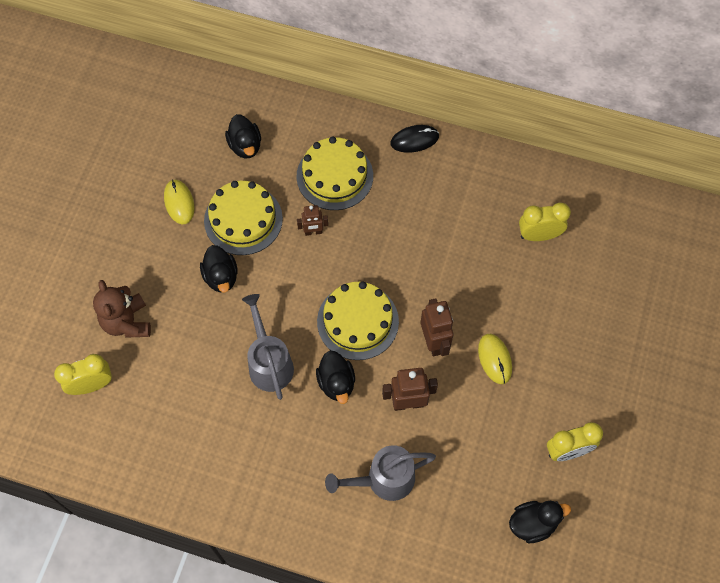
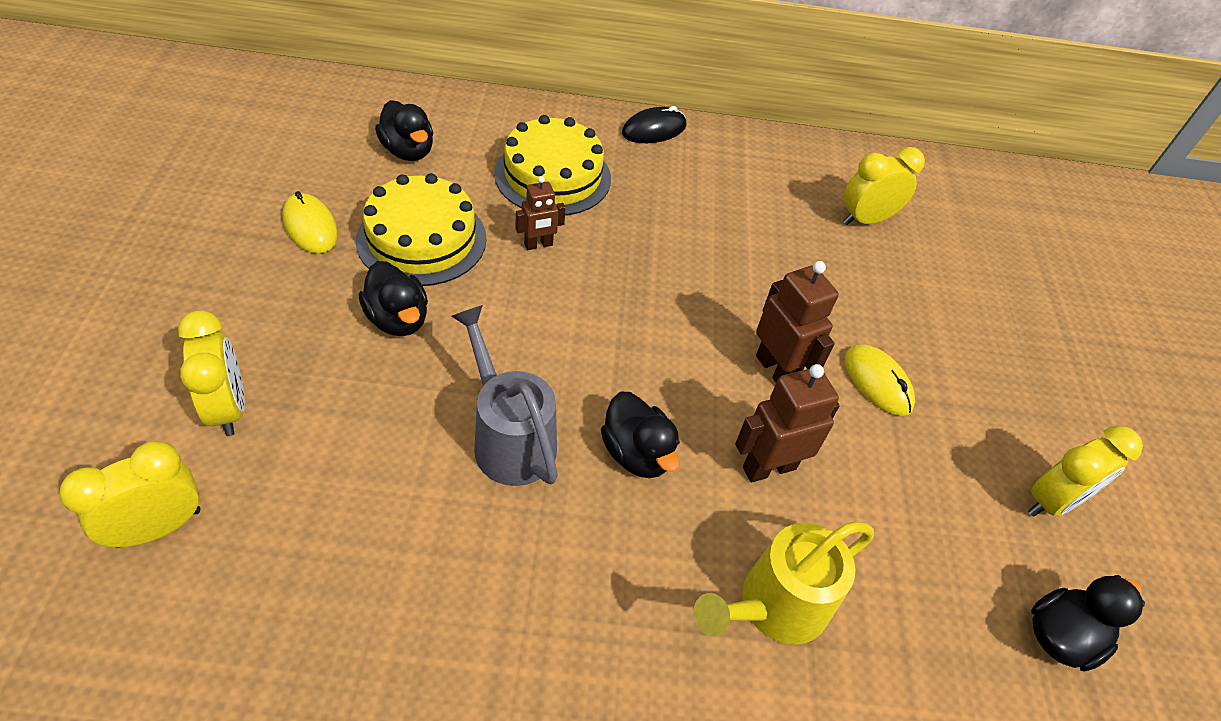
camera: 20 degrees left, 15 degrees down
(127, 322) = (229, 408): brown teddy bear -> yellow clock
(357, 321) = (644, 356): yellow cake -> none
(383, 480) = (773, 607): grey watering can -> yellow watering can

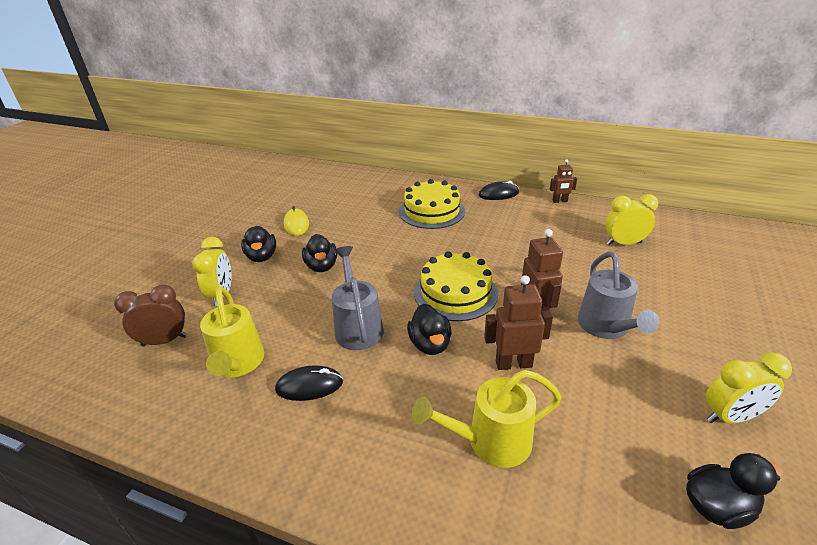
camera: 25 degrees right, 15 degrees down
(159, 527) = (164, 341): yellow clock -> brown clock
(327, 551) = (238, 364): none -> yellow watering can
(408, 151) = (359, 197): black duck -> black duck (262, 257)
(422, 239) = (349, 233): yellow cake -> yellow cake (455, 293)
(471, 567) = (309, 386): none -> black mouse
(538, 245) = (411, 240): brown robot -> brown robot (560, 201)
(877, 382) = (606, 328): yellow mouse -> grey watering can

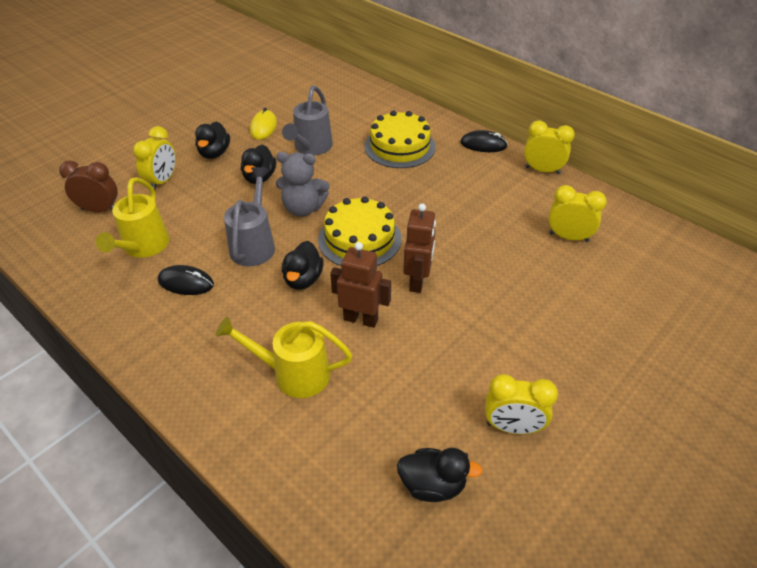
camera: 20 degrees right, 10 degrees up
(383, 281) = (303, 208): none -> grey teddy bear
(560, 201) = (542, 170): brown robot -> yellow clock
(606, 328) = (472, 315): grey watering can -> grey watering can (311, 148)

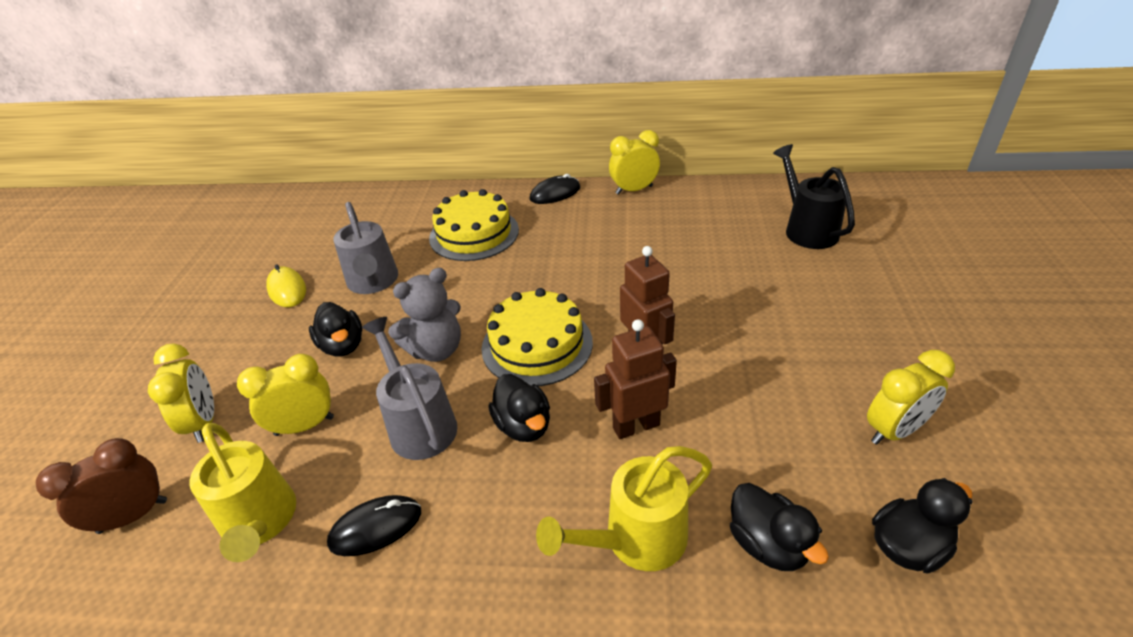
camera: 35 degrees left, 5 degrees down
(214, 153) = (249, 350): black duck -> black duck (768, 544)
(568, 237) = (724, 233): yellow clock -> yellow clock (304, 426)
(638, 269) = (806, 229): none -> black watering can

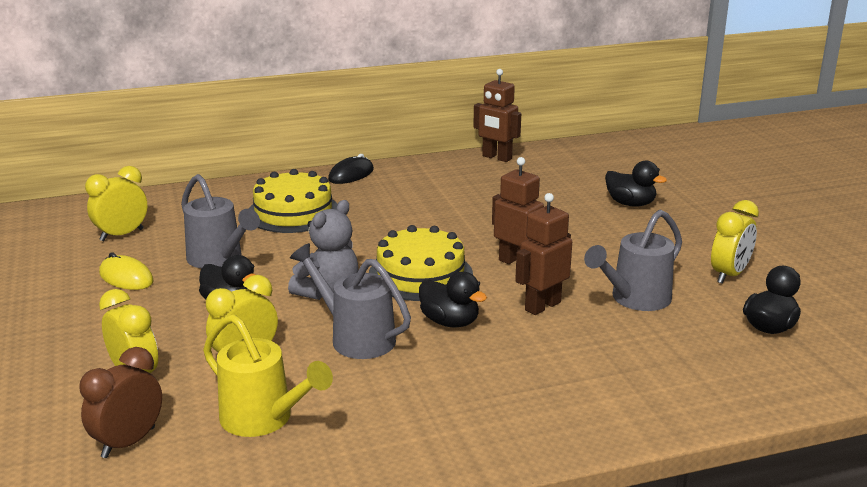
camera: 25 degrees left, 15 degrees down
(375, 527) = (373, 400): black mouse -> none
(634, 190) = (426, 164): yellow clock -> yellow clock (121, 235)
(635, 540) = (587, 363): yellow watering can -> none
(709, 192) = (496, 157): none -> brown robot
(749, 444) = (634, 299): none -> grey watering can
(768, 544) = (680, 345): black duck -> black duck (630, 204)
(806, 229) = (596, 172): black watering can -> none

